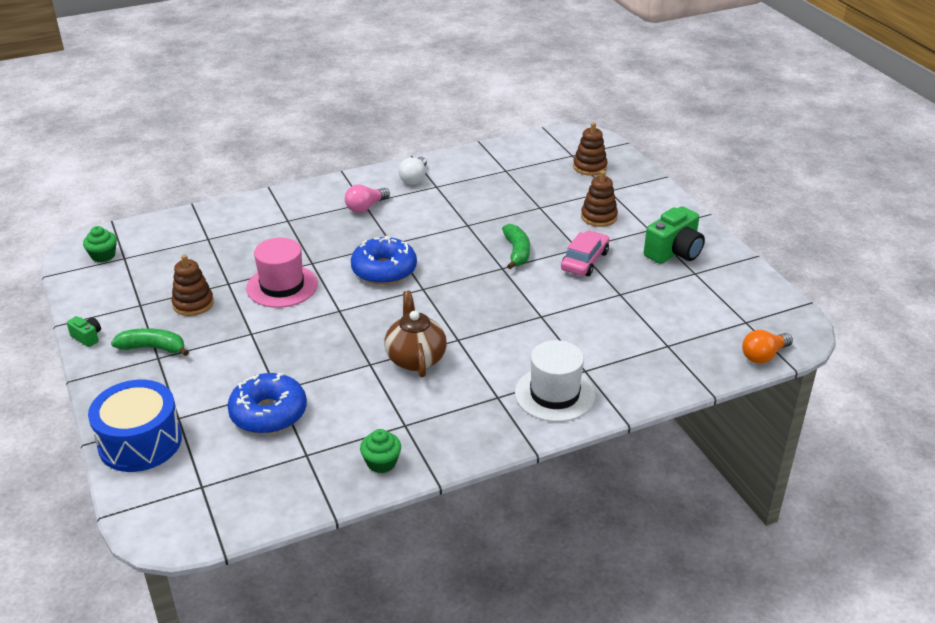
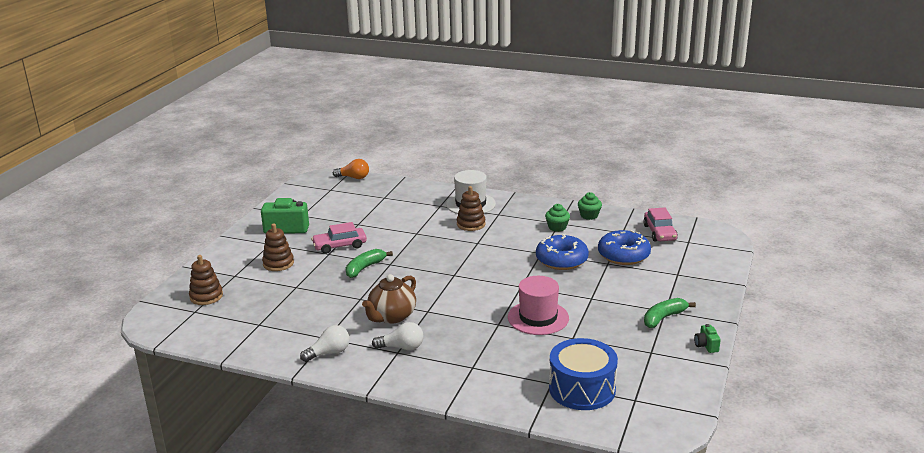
camera: 135 degrees left, 10 degrees down
(103, 256) = (651, 411): green cupcake -> green cupcake (557, 227)
(140, 442) = (708, 272): blue drum -> blue drum (582, 389)
(153, 348) = (664, 318): green banana -> green banana turned 90 degrees clockwise
(193, 304) = (611, 334): brown stacking toy -> brown stacking toy (471, 224)
(254, 483) = (659, 232): none -> pink car
(365, 207) = (402, 347): pink light bulb -> white light bulb
(384, 270) = (459, 296): blue donut -> blue donut (561, 260)
(415, 358) = (513, 244): brown teapot -> brown teapot (392, 316)

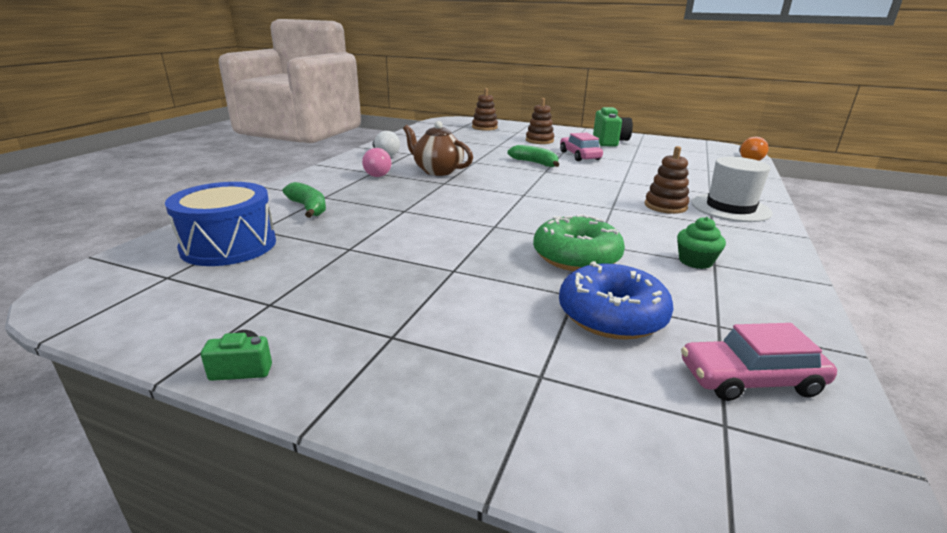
camera: 90 degrees right, 0 degrees up
(402, 347) = (379, 173): white light bulb -> pink light bulb
(538, 318) = (409, 231): pink hat -> none
(561, 260) = (576, 257): blue donut -> green donut
(589, 215) = (770, 295): green cupcake -> none
(664, 318) = (367, 331): green banana -> green banana (308, 208)

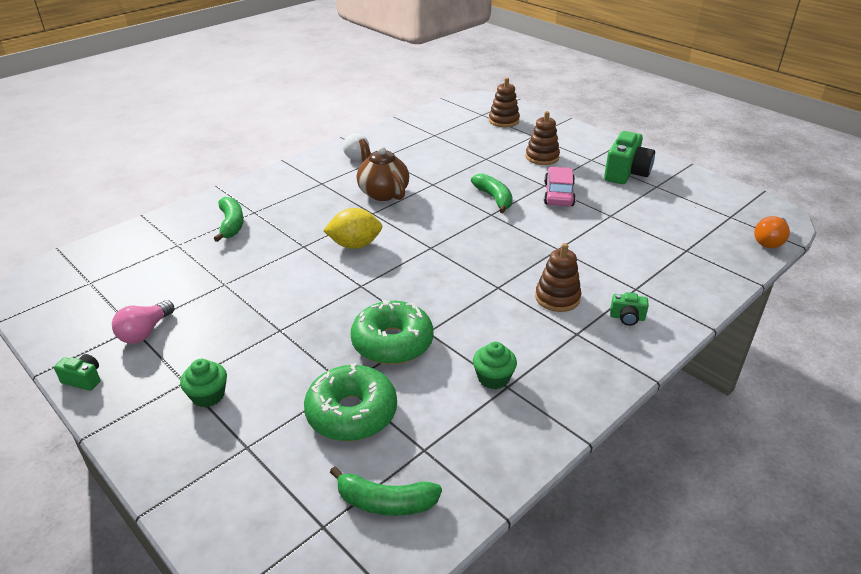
camera: 25 degrees right, 10 degrees up
(229, 245) = (146, 258): blue drum -> none
(379, 173) = (326, 186): pink light bulb -> pink light bulb (145, 332)
(436, 341) = (208, 395): none -> green cupcake
(453, 203) = (355, 245): none -> yellow lemon
(611, 315) = (351, 413): blue donut -> green donut
(730, 208) = (627, 318): white hat -> green camera
(750, 379) = (385, 502): pink car -> green banana

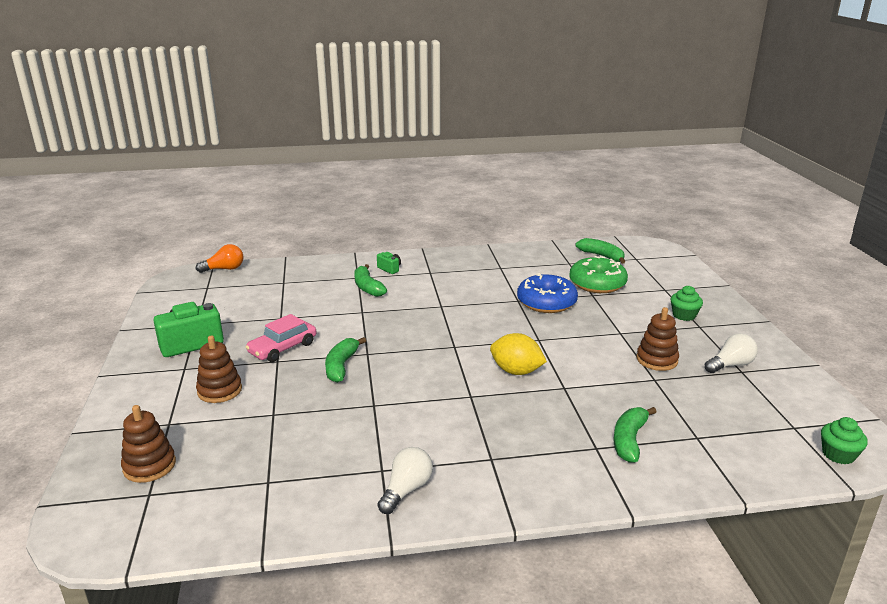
camera: 145 degrees left, 10 degrees down
(83, 379) = (777, 350): green camera -> none
(145, 332) = (730, 365): pink light bulb -> white light bulb
(383, 193) = (436, 415): brown teapot -> none
(392, 342) = (546, 302): green donut -> blue donut
(493, 378) = (504, 272): green cupcake -> green cupcake (838, 454)
(557, 298) = (413, 289): brown stacking toy -> brown stacking toy (657, 360)
(602, 279) = (367, 287): none -> green banana

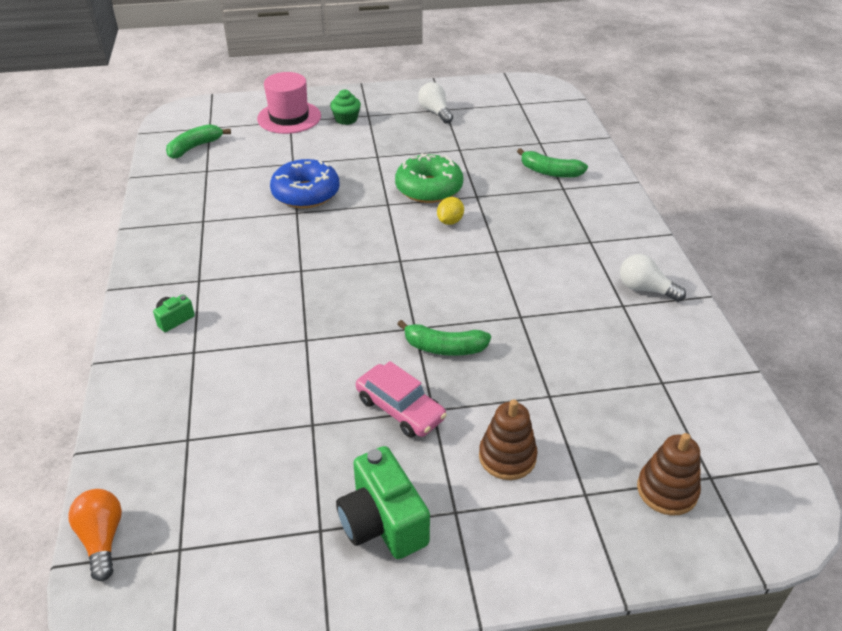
camera: 90 degrees left, 15 degrees up
(367, 287) = (231, 339): green banana -> none
(516, 371) = (450, 221): yellow lemon -> yellow lemon, size x0.63
(597, 284) = (267, 158): green donut -> green donut (429, 188)
(657, 360) = (427, 144): brown stacking toy -> none
(671, 289) = (289, 117): none -> pink hat
(838, 454) = (549, 95): green cupcake -> none

